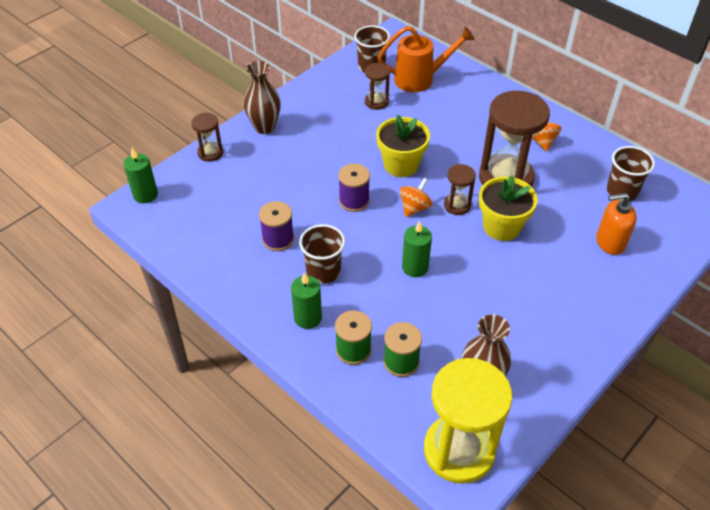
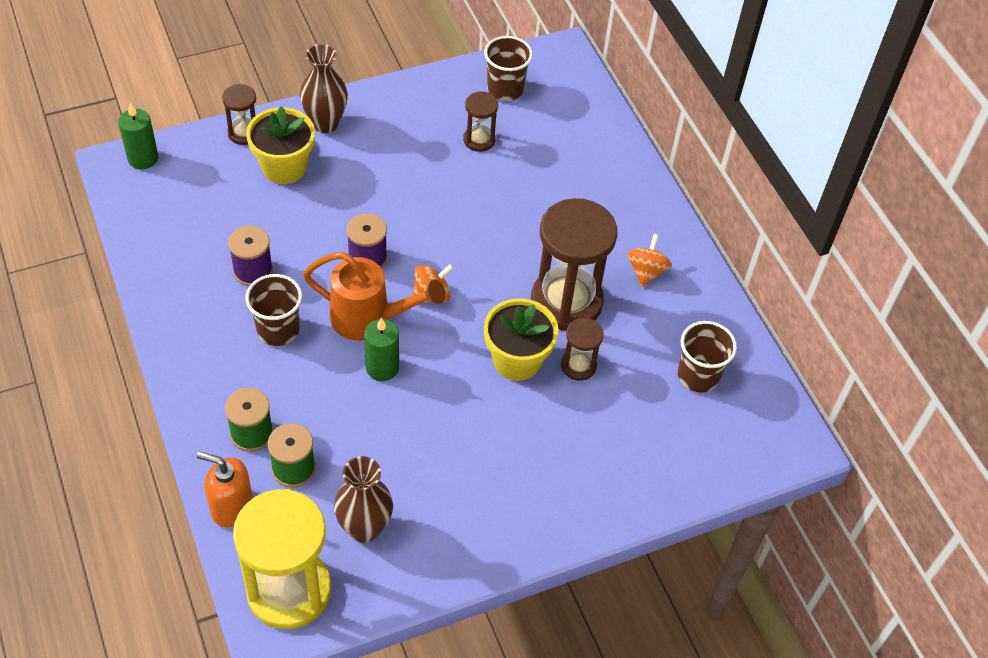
camera: 20 degrees right, 5 degrees up
(308, 318) = (227, 376): green candle -> none
(401, 165) = (452, 234): yellow flower pot -> yellow flower pot (284, 167)
(420, 79) = (554, 128): orange watering can -> orange watering can (369, 319)
(457, 205) = (483, 312): brown hourglass -> brown hourglass (578, 366)
(610, 242) = (633, 433): orange soap dispenser -> orange soap dispenser (231, 507)

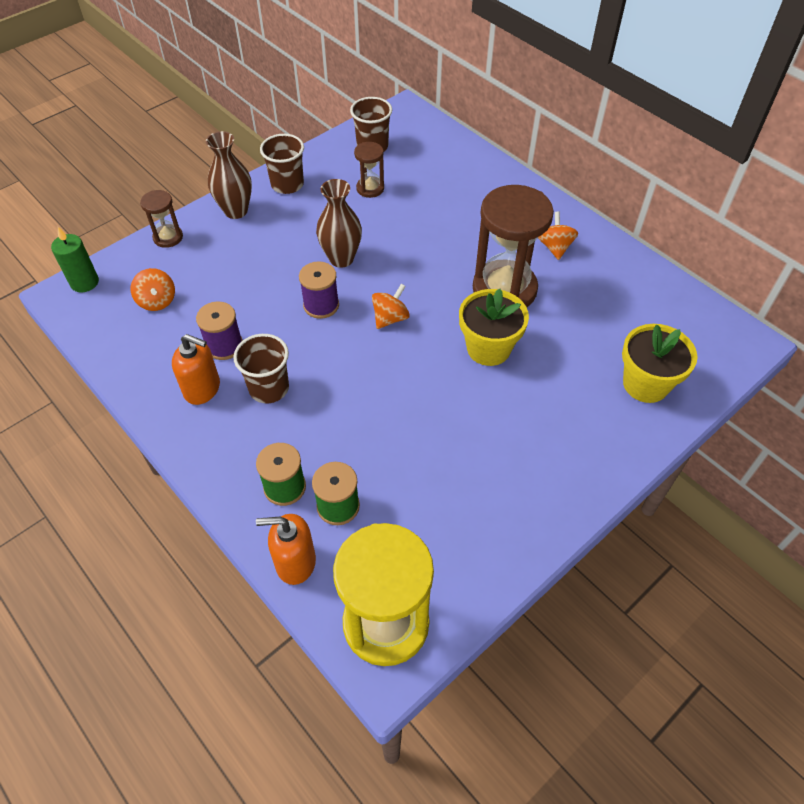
camera: 15 degrees left, 0 degrees up
(206, 201) = (157, 301): none -> orange spinning top
(214, 309) = (202, 389): none -> orange soap dispenser
(284, 167) = (215, 254): yellow flower pot -> yellow flower pot (645, 384)
(364, 528) = (428, 538): brown vase -> brown vase (341, 258)
(369, 319) = (346, 354): orange watering can -> none
(382, 367) = (376, 391): green candle -> none
(578, 366) = (541, 336): brown hourglass -> none
(698, 376) = (640, 314): brown cup -> brown cup (287, 184)

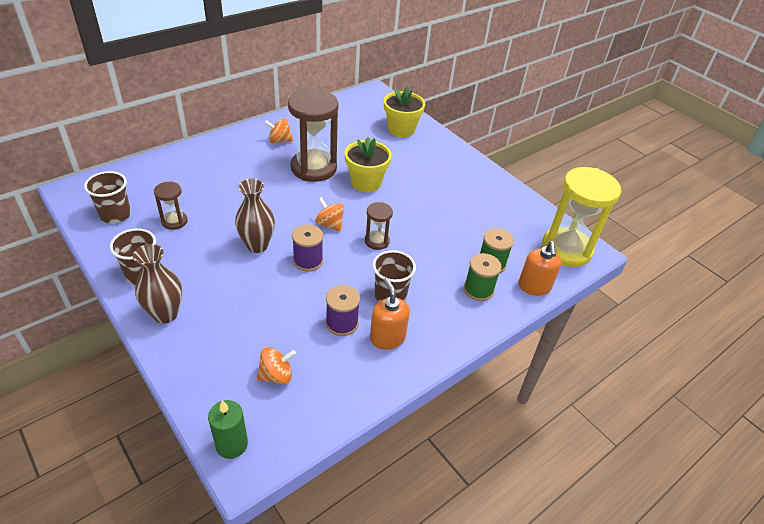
camera: 90 degrees left, 10 degrees down
(168, 237) = (185, 370): brown hourglass -> brown hourglass (377, 241)
(202, 389) = (387, 338): orange soap dispenser -> orange soap dispenser turned 45 degrees counterclockwise

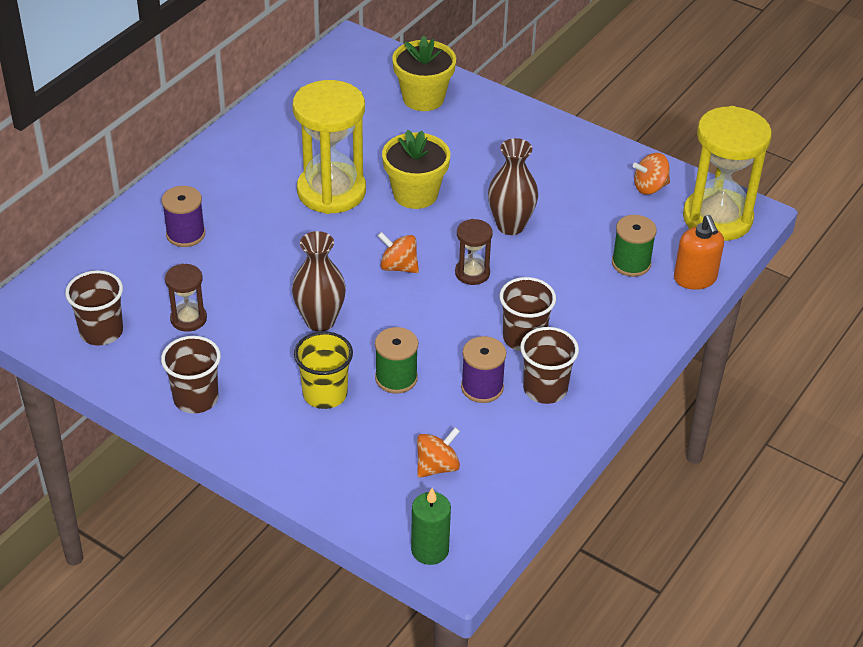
camera: 15 degrees left, 0 degrees up
(165, 314) = (259, 437): brown vase -> brown vase (510, 226)
(229, 296) = (325, 394): none -> yellow cup
(279, 141) = (258, 162): orange spinning top -> orange spinning top (650, 187)
(308, 261) = (397, 323): purple spool -> purple spool (185, 234)
(313, 168) = (331, 191): brown hourglass -> yellow hourglass
(387, 338) = (545, 389): orange soap dispenser -> brown cup
(478, 290) = (628, 301): green spool -> green spool (396, 378)

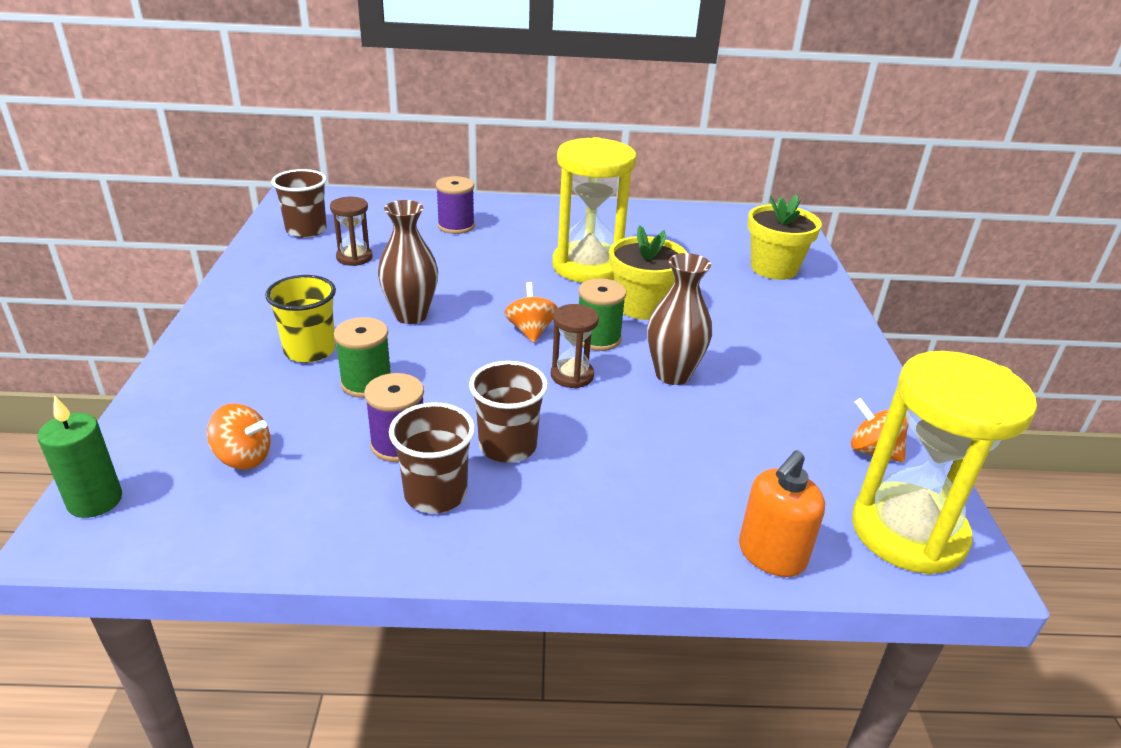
camera: 55 degrees right, 10 degrees down
(196, 398) = (255, 291): brown cup -> none
(631, 263) = (726, 484): green spool -> green spool (598, 338)

